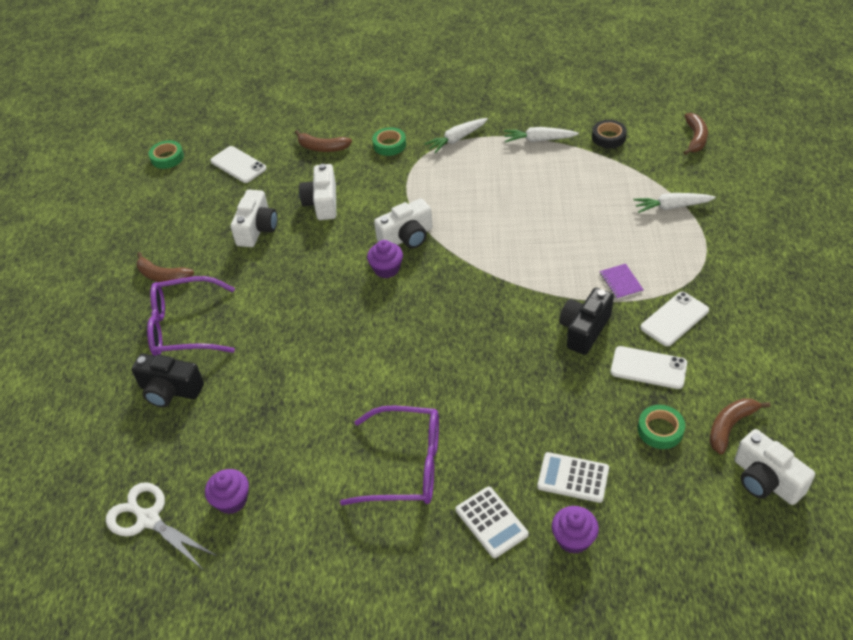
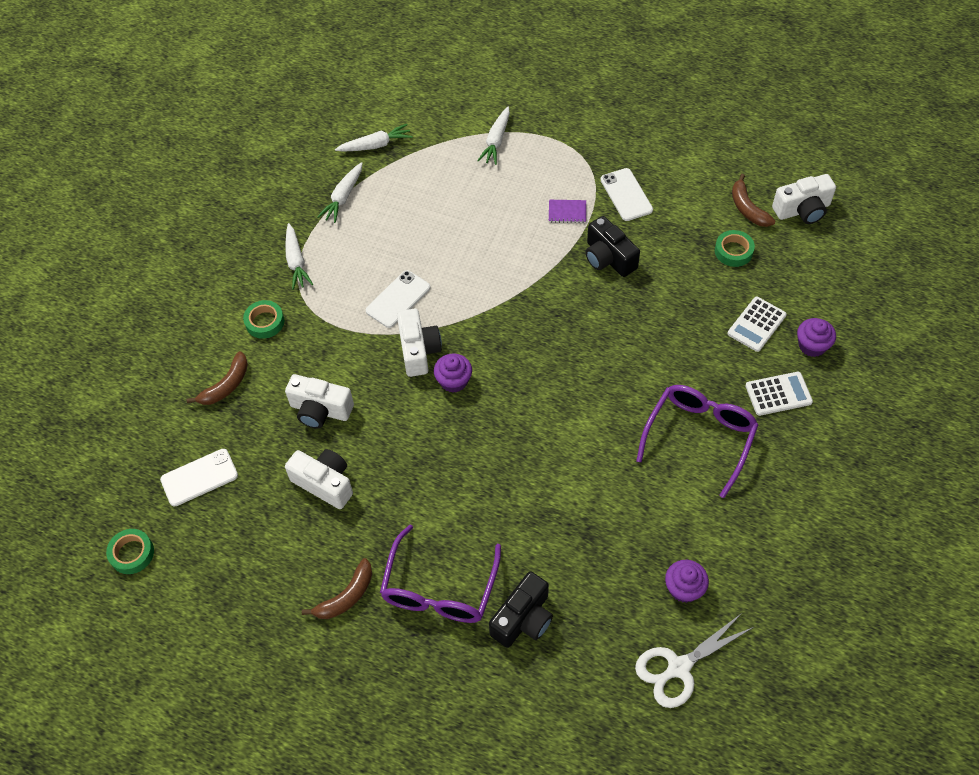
camera: 70 degrees left, 10 degrees up
(608, 137) = (376, 145): black tape -> white carrot
(648, 368) = (669, 233): white phone -> white phone (398, 299)
(695, 138) = (418, 87): brown banana -> none

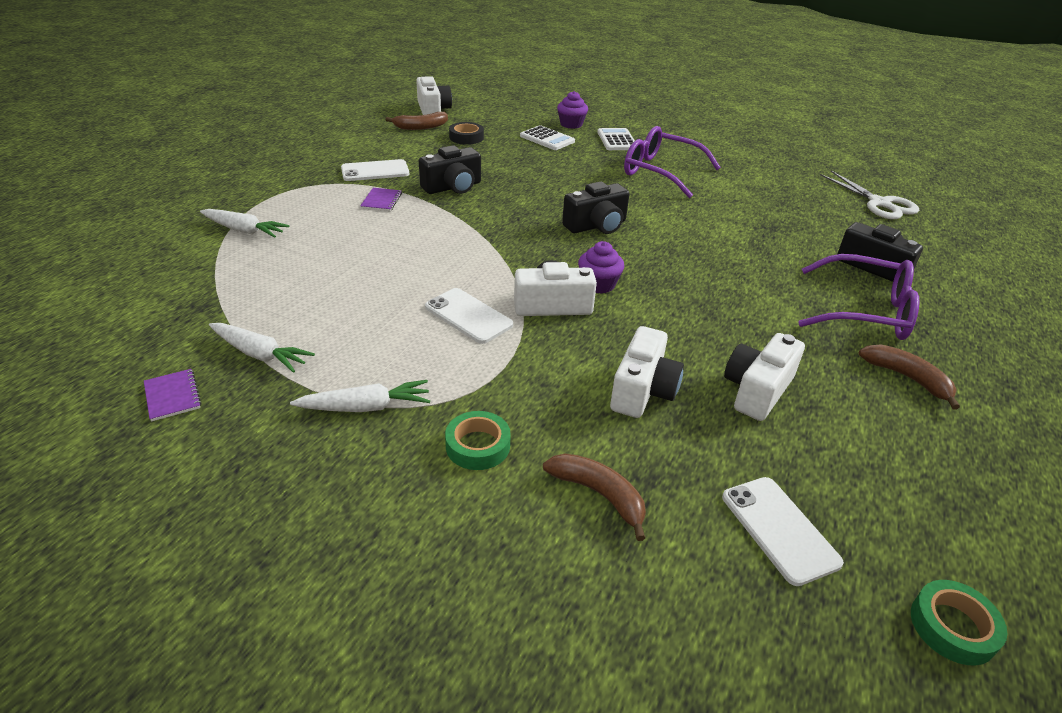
camera: 90 degrees left, 20 degrees down
(301, 171) = (172, 396): none -> purple notebook
(376, 145) = (175, 319): white carrot -> none
(557, 377) = (596, 226): none -> black camera
(684, 588) = (807, 193): purple cupcake -> none
(733, 251) = (466, 137): green tape -> black tape

